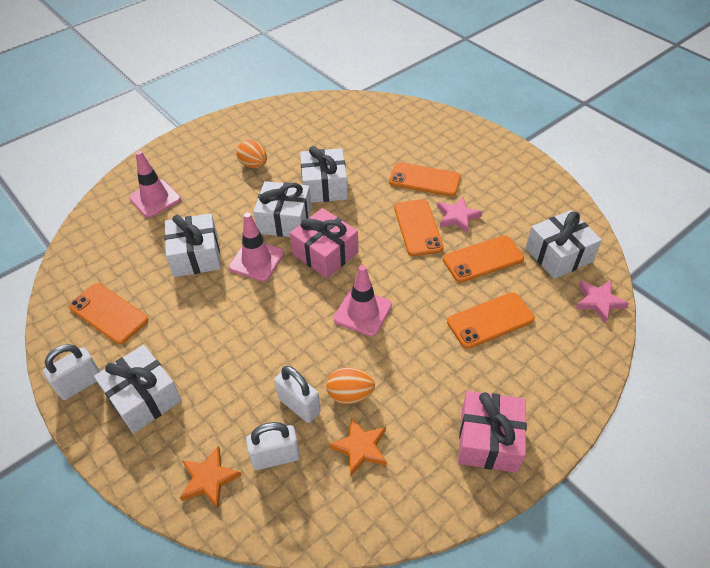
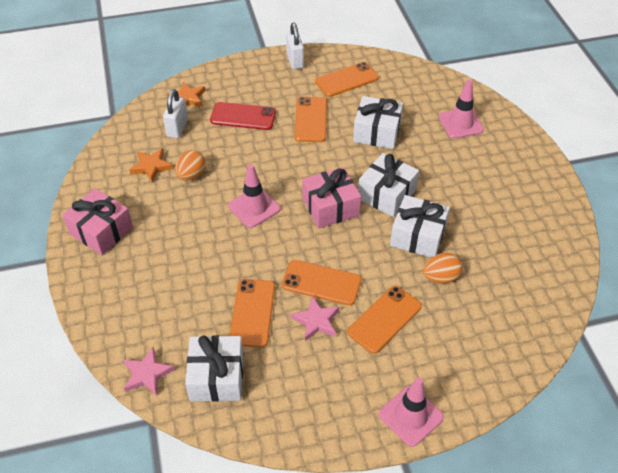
camera: 115 degrees right, 0 degrees up
(144, 398) = (264, 83): white gift -> none
(220, 391) = (243, 116): none -> red phone
(254, 165) = (477, 196): orange egg -> orange egg (440, 277)
(256, 260) = (349, 164): pink traffic cone -> pink traffic cone (411, 416)
(299, 405) = (203, 148): white padlock -> none
(490, 320) = (188, 283): orange phone -> orange phone (310, 119)

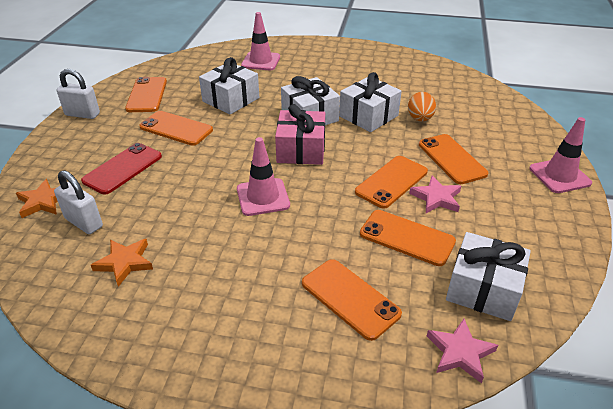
camera: 65 degrees left, 10 degrees down
(101, 231) = (195, 343): pink gift -> none
(171, 296) = (350, 298): none -> orange phone
(191, 175) = (173, 231): orange egg -> none

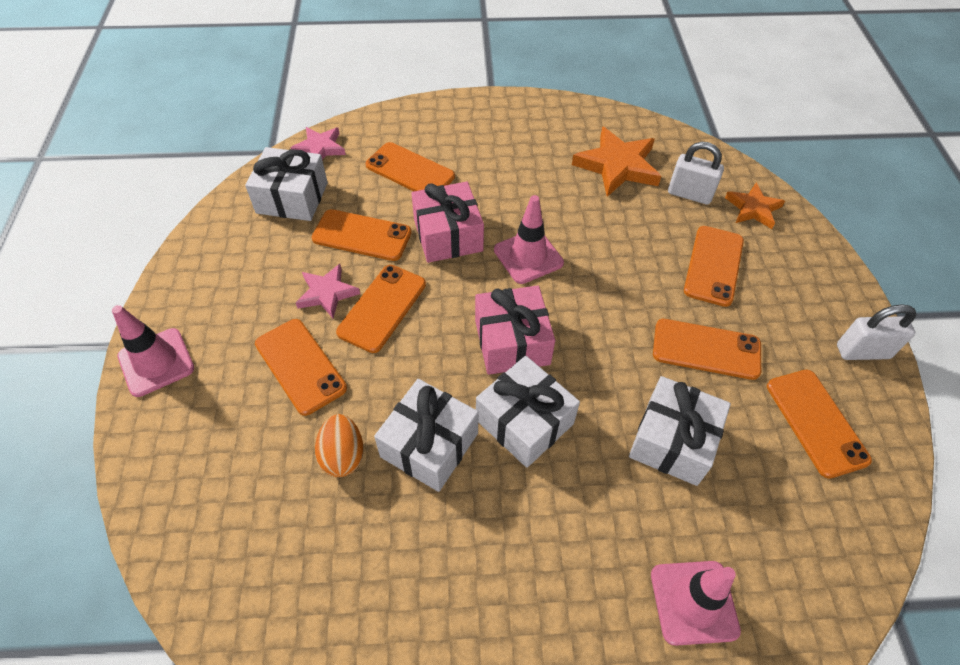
camera: 165 degrees right, 15 degrees up
(123, 168) = (714, 265): red phone -> orange phone
(125, 263) = (617, 166): orange star -> orange star, size x1.63
(326, 224) = (448, 235): none -> pink gift

